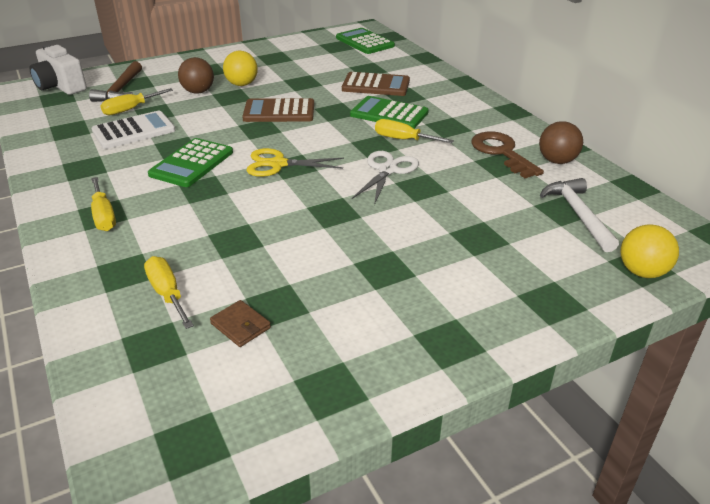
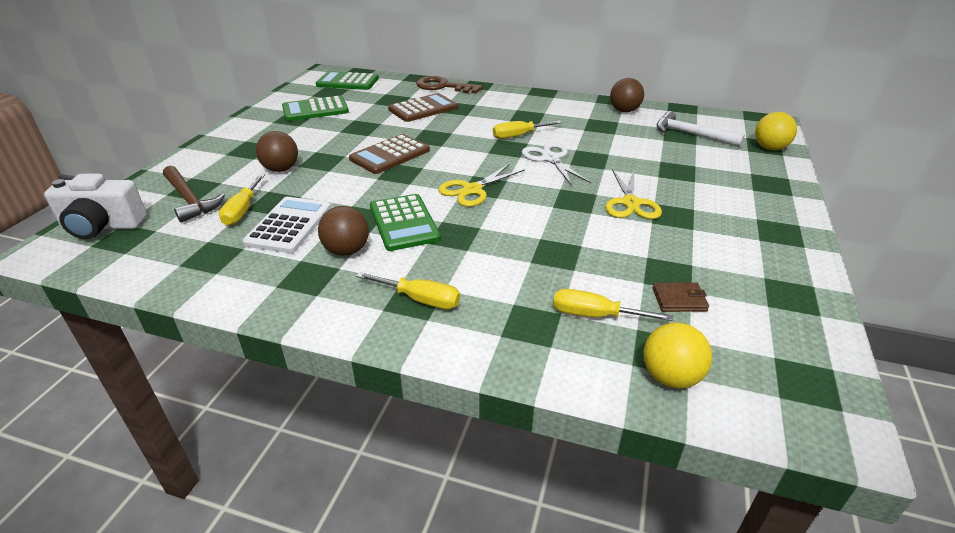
camera: 45 degrees left, 0 degrees up
(129, 163) = (347, 251): none -> brown ball
(242, 84) = (310, 148): yellow ball -> yellow ball (670, 377)
(371, 239) = (630, 203): none -> yellow scissors
(389, 114) = (474, 124): green calculator -> green calculator (315, 110)
(501, 152) = (588, 118): brown key -> brown key (443, 86)

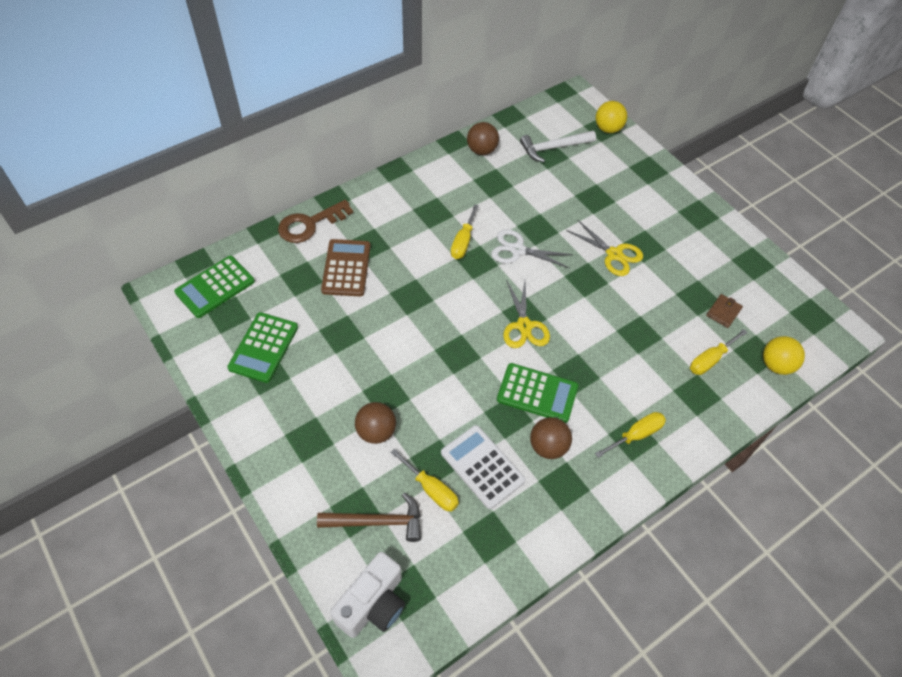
camera: 55 degrees left, 20 degrees up
(390, 155) = (419, 343): brown calculator -> none

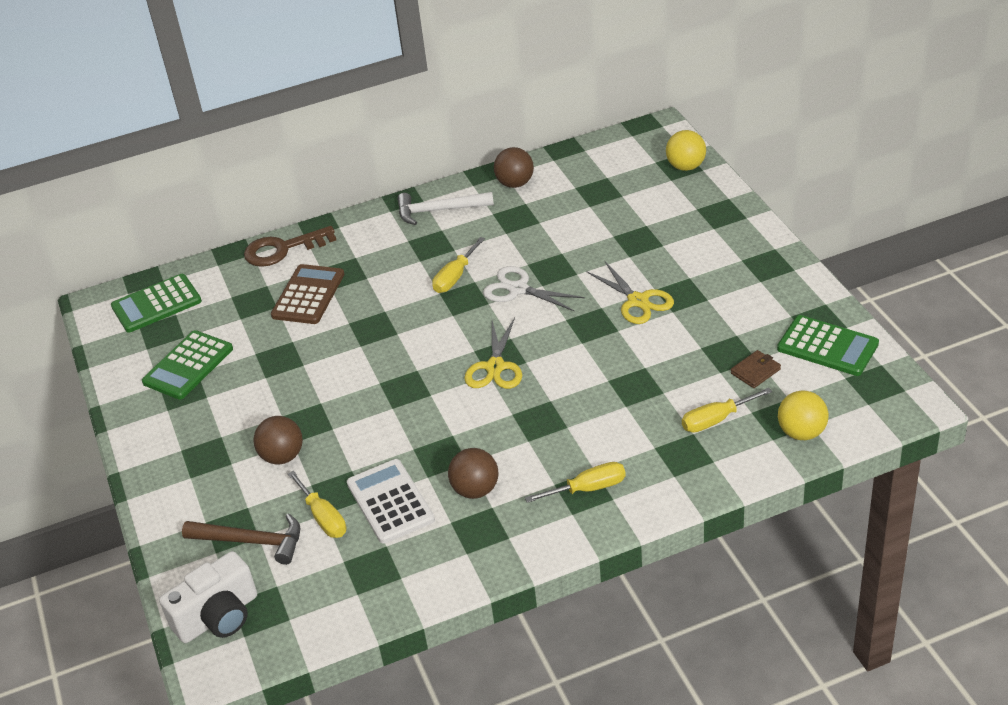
camera: 20 degrees right, 15 degrees down
(537, 393) = (484, 435): green calculator -> green calculator (827, 346)
(553, 148) = (606, 184): white hammer -> white hammer (439, 210)

